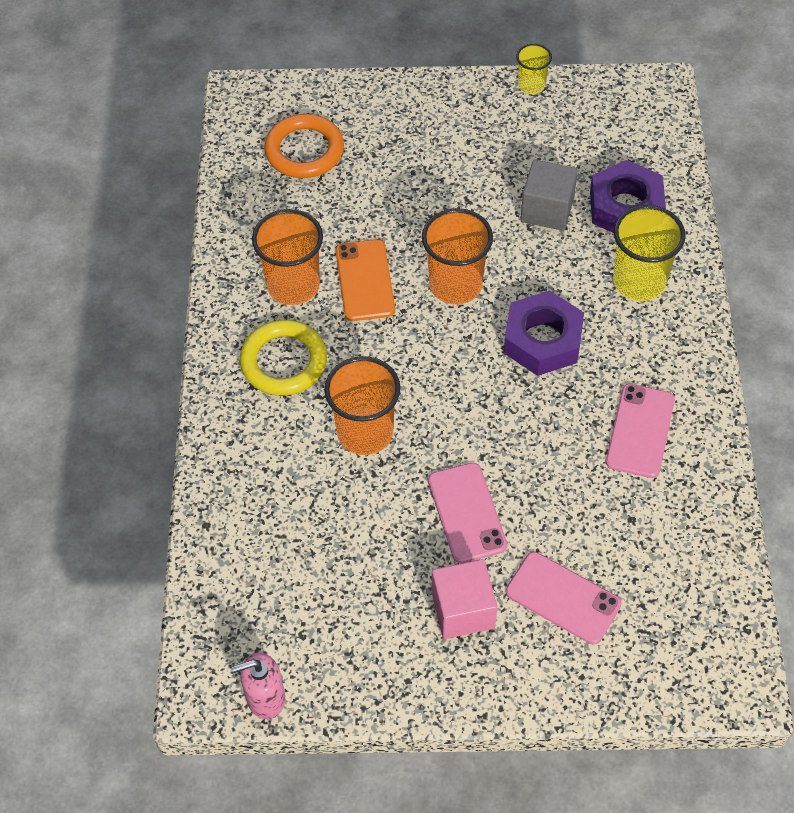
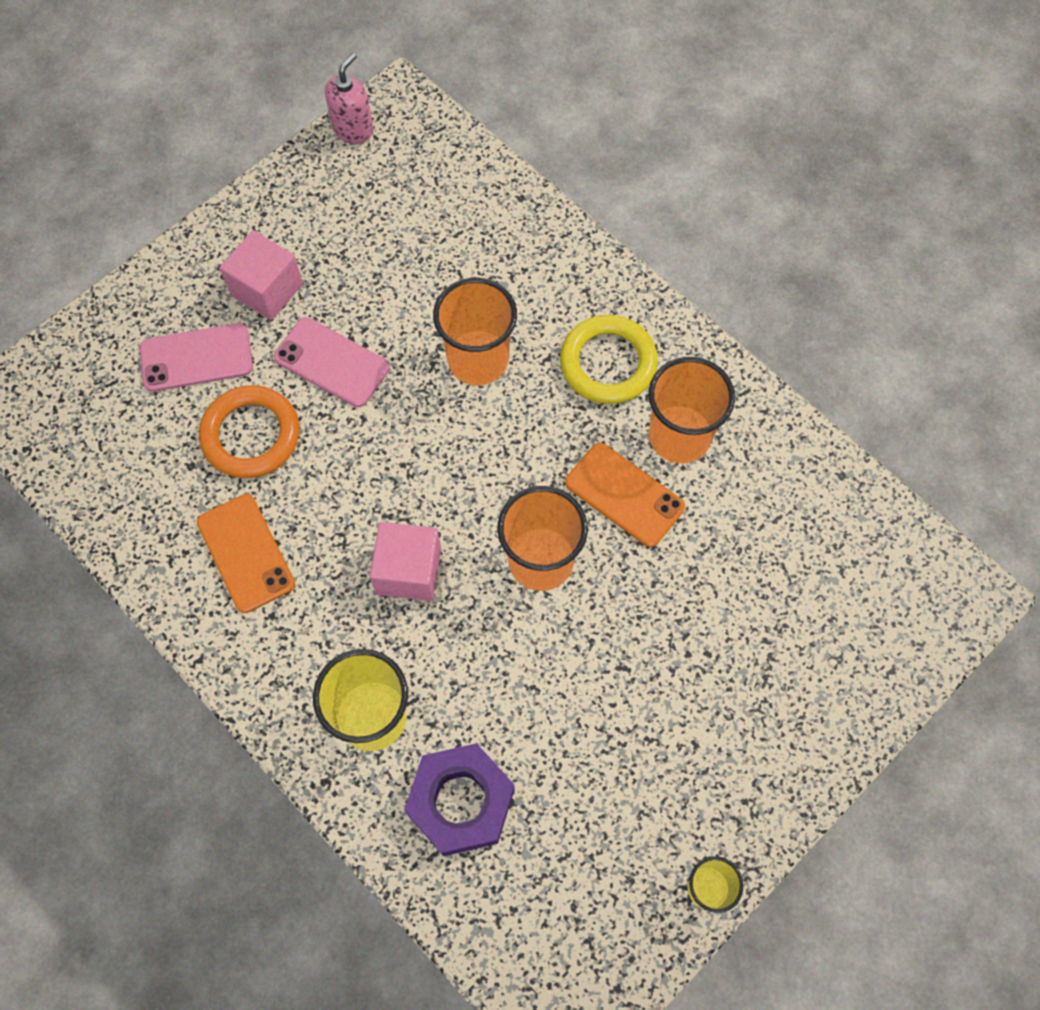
camera: 135 degrees right, 10 degrees up
(304, 150) = (833, 585): orange ring -> orange ring (251, 435)
(542, 340) = (409, 571): purple nut -> pink cube
(547, 209) = (536, 726): grey cube -> none
(640, 431) = (246, 553): pink phone -> orange phone

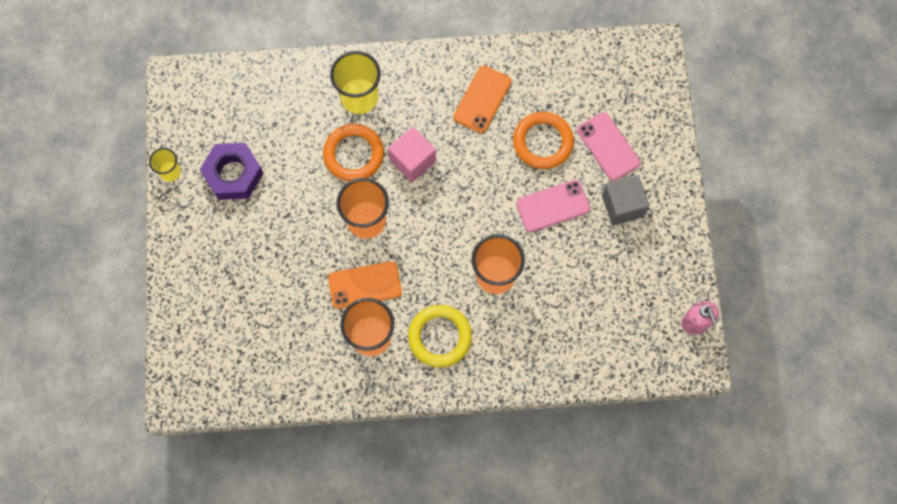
camera: 130 degrees right, 5 degrees up
(196, 358) = (608, 146): pink phone -> pink phone turned 60 degrees counterclockwise
(246, 553) = (482, 99): orange phone -> orange phone turned 75 degrees counterclockwise
(267, 289) = (622, 206): pink cube -> grey cube
(460, 802) = (292, 105): purple nut -> purple nut (233, 174)
(463, 654) = (353, 154): none -> orange ring

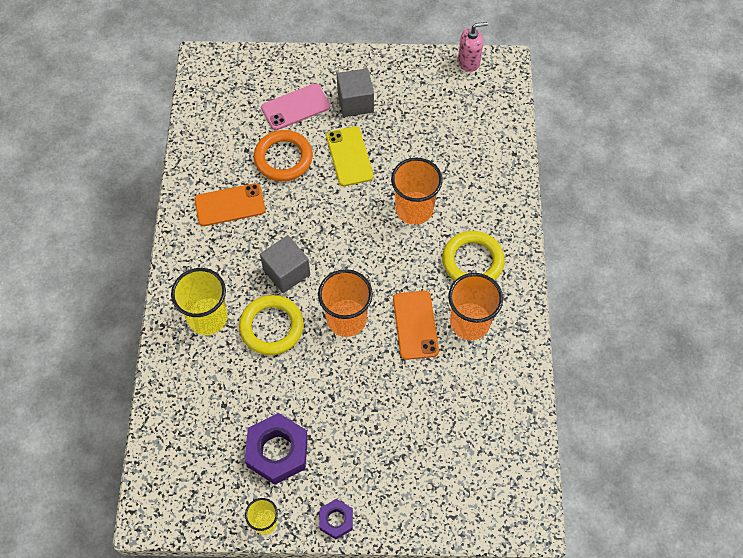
camera: 85 degrees left, 10 degrees down
(173, 230) = (336, 520): none -> purple nut
(353, 154) = (271, 327): orange ring -> yellow ring
(412, 161) = (286, 272): pink cube -> grey cube
(482, 99) = (230, 205): orange phone -> orange phone turned 45 degrees counterclockwise
(553, 206) = (349, 156): pink phone -> yellow phone

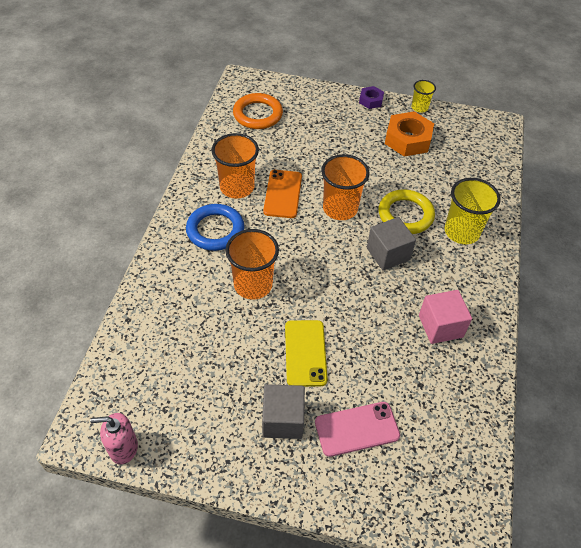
camera: 170 degrees left, 10 degrees down
(230, 205) = (440, 326): orange phone -> pink cube
(277, 451) = (408, 139): purple nut -> orange nut
(283, 158) = (379, 366): orange ring -> orange ring (257, 114)
(472, 261) = (215, 230): yellow ring -> blue ring

